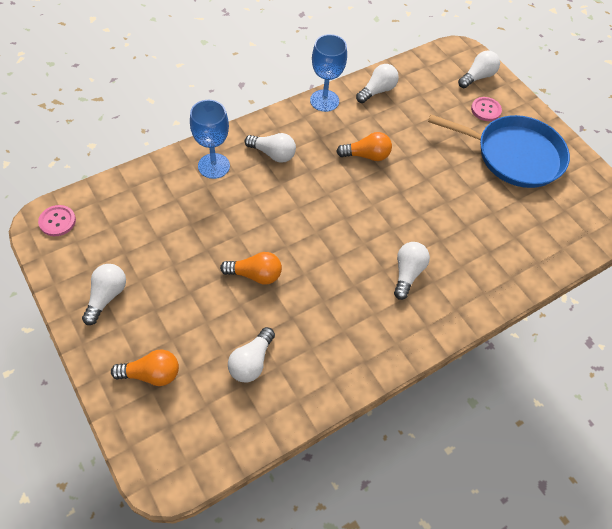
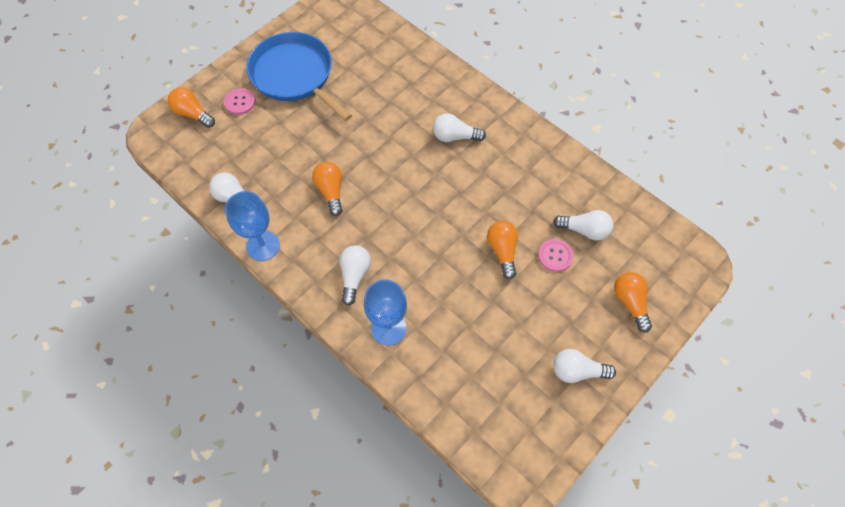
camera: 100 degrees left, 5 degrees up
(57, 221) = (515, 461): pink button -> pink button (555, 256)
(477, 77) = (193, 114): white light bulb -> orange light bulb
(514, 155) = (295, 75): blue pan -> blue pan turned 45 degrees counterclockwise

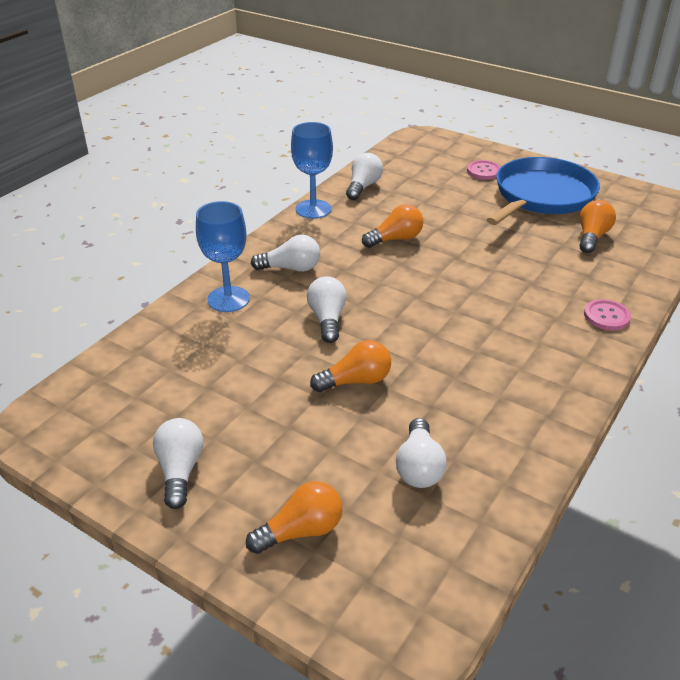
camera: 80 degrees right, 25 degrees down
(193, 114) = (454, 150): orange light bulb -> orange light bulb (592, 237)
(455, 136) = (523, 321): white light bulb -> white light bulb (327, 319)
(555, 256) = (363, 435): pink button -> pink button (606, 316)

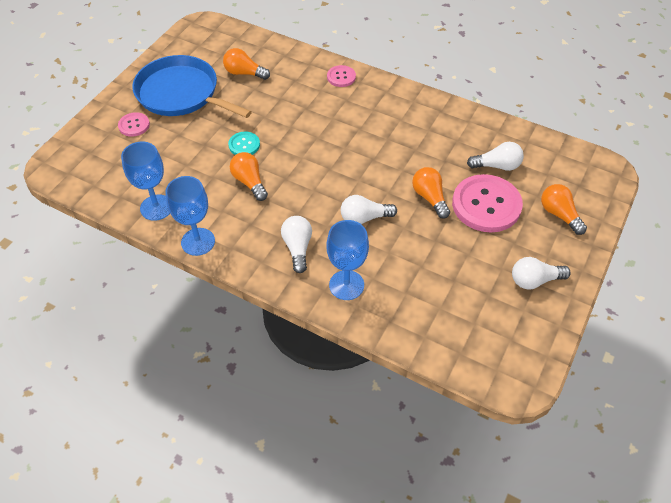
camera: 95 degrees left, 15 degrees up
(334, 440) = (486, 205): none -> pink button
(363, 187) = (156, 207): white light bulb -> blue goblet
(457, 236) = (244, 145): none -> turquoise button

